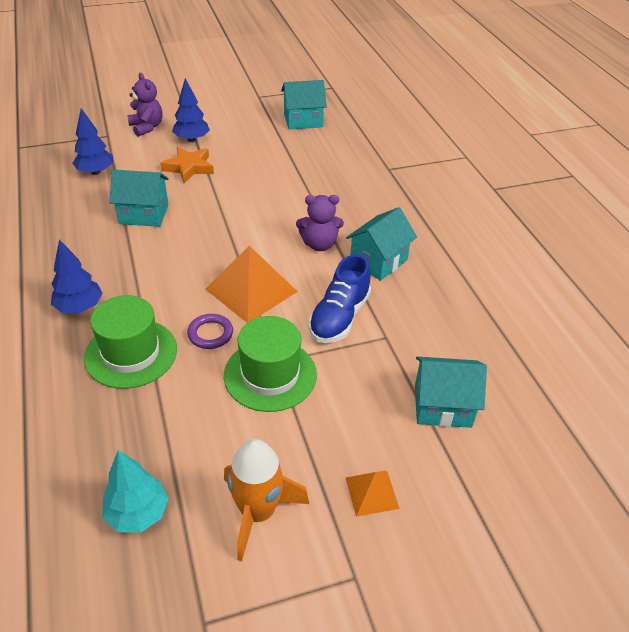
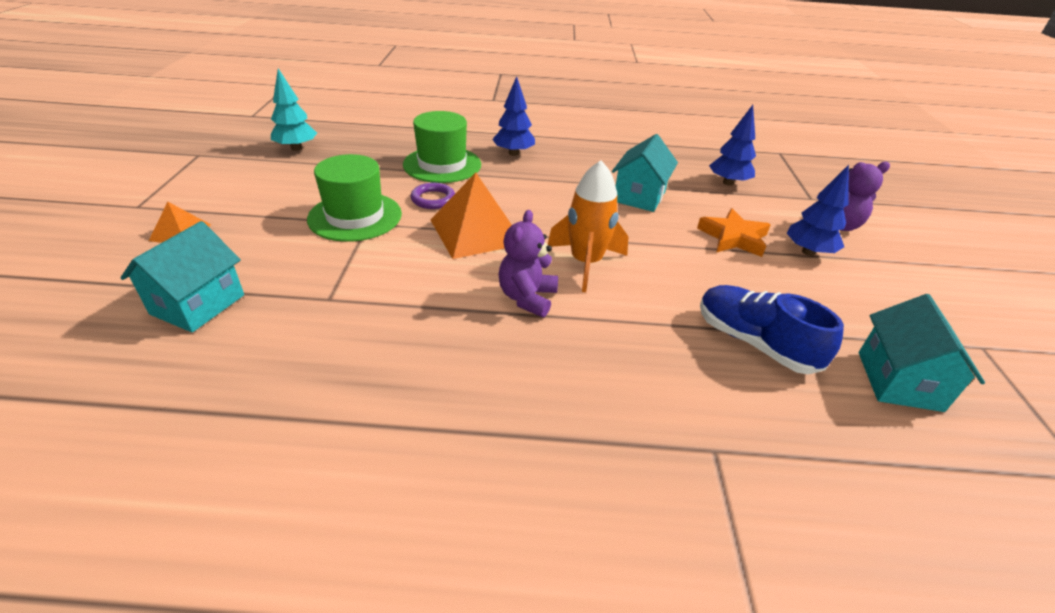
camera: 110 degrees right, 5 degrees down
(258, 512) = (238, 184): orange rocket -> orange rocket (585, 263)
(339, 317) = (389, 275): blue shoe -> blue shoe (754, 342)
(378, 261) = (461, 340): turquoise house -> none

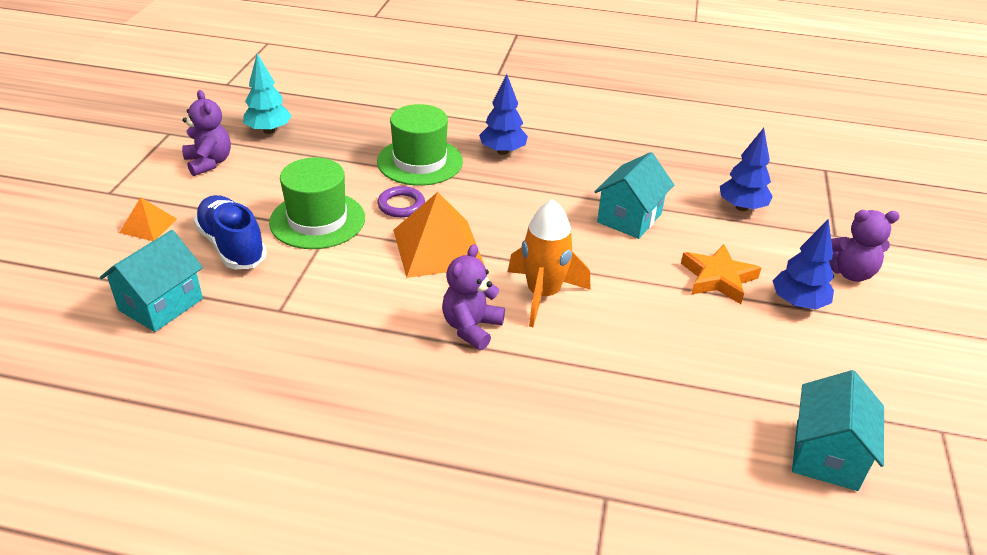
camera: 10 degrees right, 0 degrees up
(240, 176) = (209, 163): none -> purple teddy bear
(754, 342) = (690, 399): blue shoe -> blue shoe (232, 246)

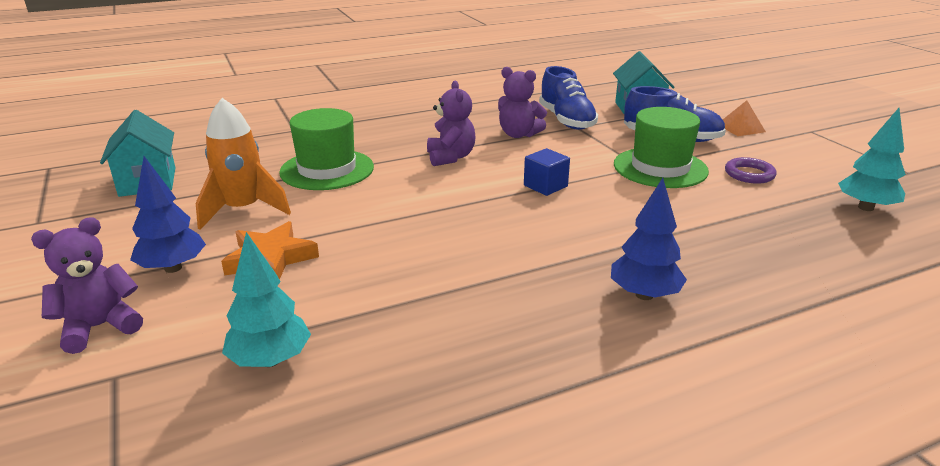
camera: 145 degrees right, 10 degrees down
(209, 163) = (821, 168): purple teddy bear -> purple teddy bear (518, 134)
(269, 327) = (566, 120): none -> blue shoe
(401, 205) = (628, 200): purple ring -> purple ring (749, 174)
(420, 161) = (693, 242): green hat -> green hat (327, 170)
(438, 248) = (545, 186): orange pyramid -> blue cube
(543, 294) = (424, 189): orange rocket -> orange rocket (243, 210)
(629, 218) = (409, 280): turquoise house -> none
(741, 207) = (270, 360): blue tree -> turquoise tree

